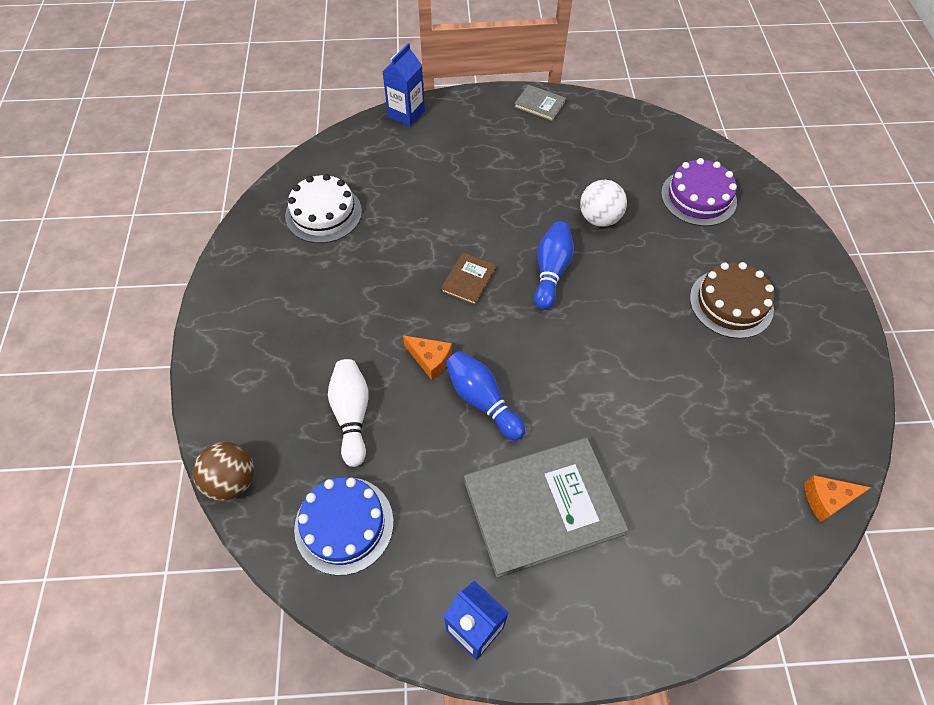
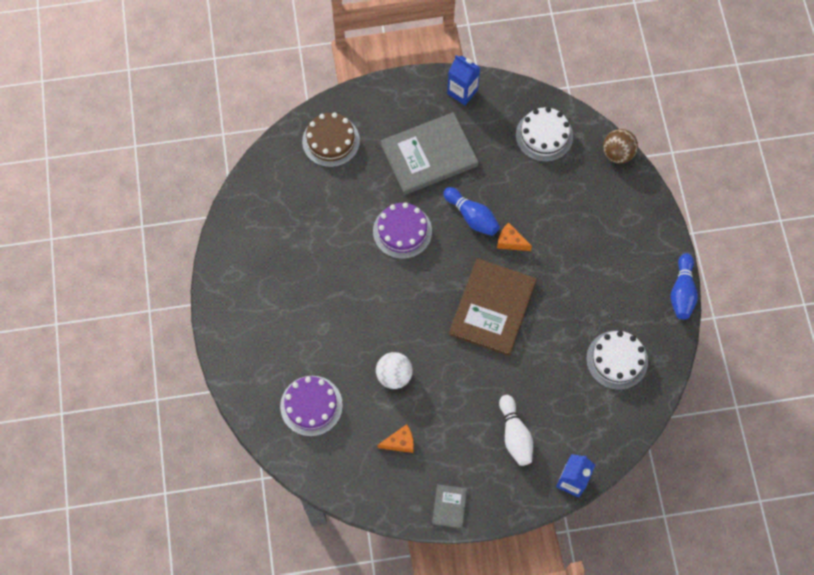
camera: 175 degrees right, 10 degrees up
(344, 525) = (544, 135): blue cake -> white cake
(352, 415) = (555, 199): white bowling pin -> white bowling pin (515, 435)
(468, 280) = (492, 308): brown book -> brown book, size x2.23
(539, 104) = (449, 506): grey book -> grey book turned 75 degrees clockwise
(551, 272) = (431, 321): blue bowling pin -> blue bowling pin (682, 292)
(588, 388) = (402, 231): none -> purple cake
(731, 303) = (298, 305): brown cake -> brown cake (331, 141)
(826, 500) = (259, 174): orange cheese -> orange cheese (400, 442)

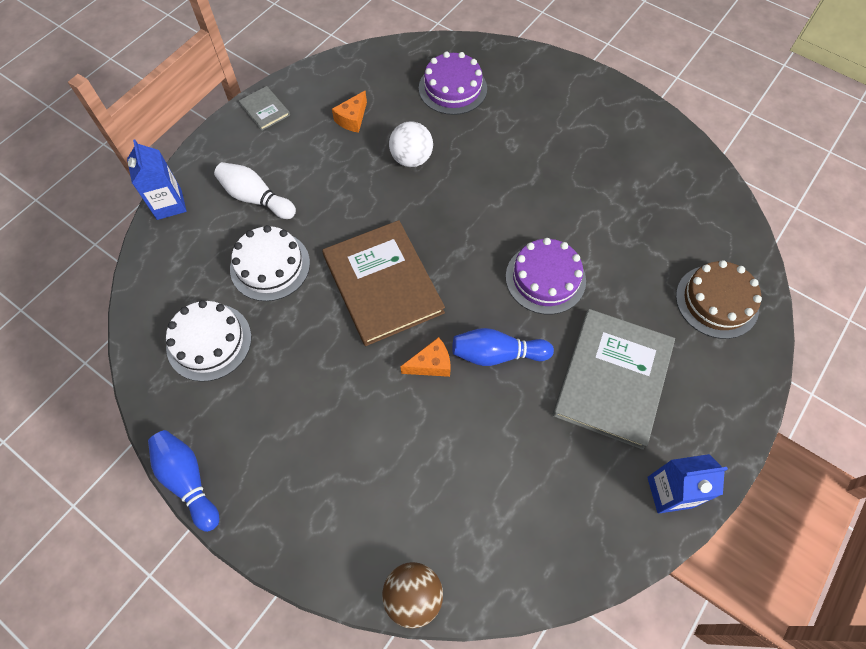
camera: 135 degrees right, 5 degrees down
(544, 135) = (522, 529): white cake -> white cake (270, 266)

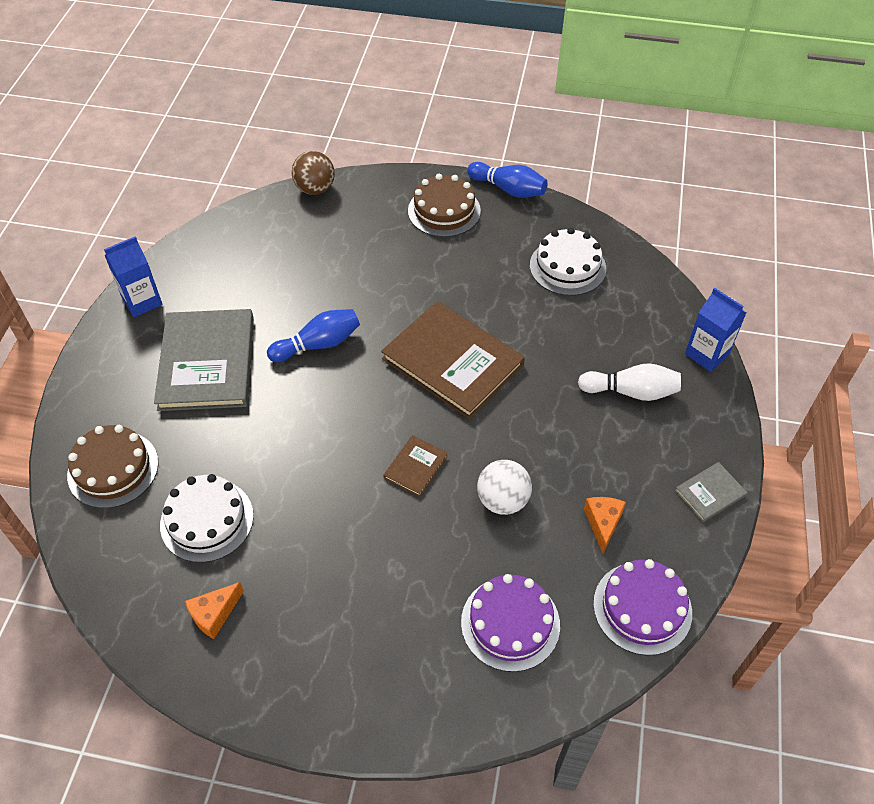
camera: 155 degrees right, 10 degrees down
(265, 109) = (710, 493): grey book -> grey book turned 60 degrees counterclockwise
(270, 266) = (566, 338): white cake -> white cake (207, 520)
(281, 480) = (444, 211): none -> brown cake
(431, 364) = (372, 317): orange cheese -> orange cheese (214, 614)
(463, 206) = (416, 467): none -> brown book
(545, 278) = (297, 425): purple cake -> purple cake (642, 608)

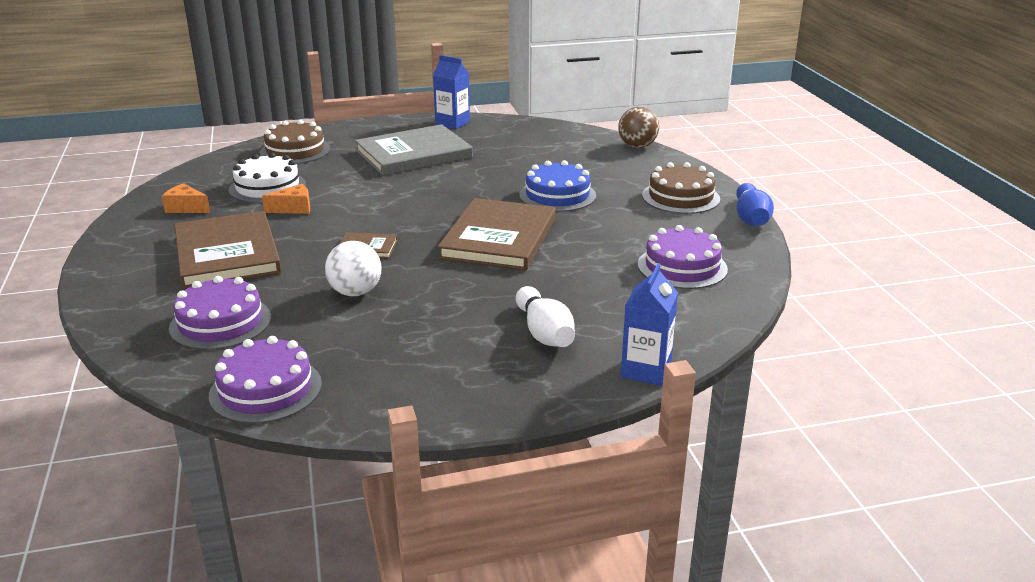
camera: 65 degrees right, 25 degrees down
(318, 344) = (467, 184): blue bowling pin -> none
(362, 592) = (227, 254): none -> brown book
(387, 288) = (557, 195): none -> blue cake
(567, 267) = (682, 267): white cake -> purple cake
(603, 523) = (359, 348): orange cheese -> orange cheese (294, 208)
(710, 493) = (440, 407): grey book -> none

